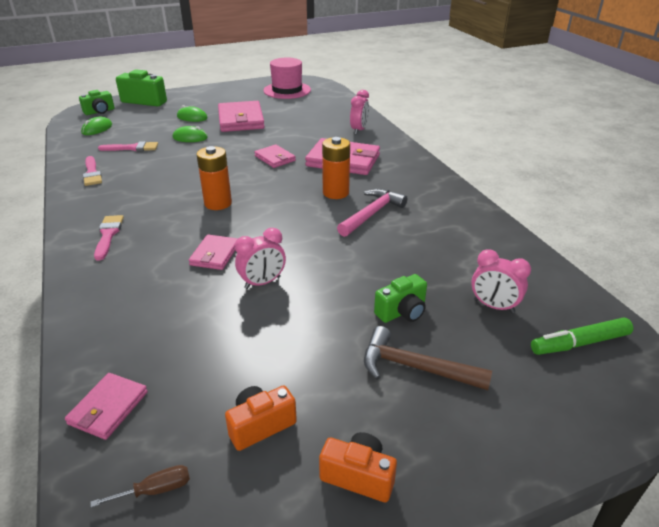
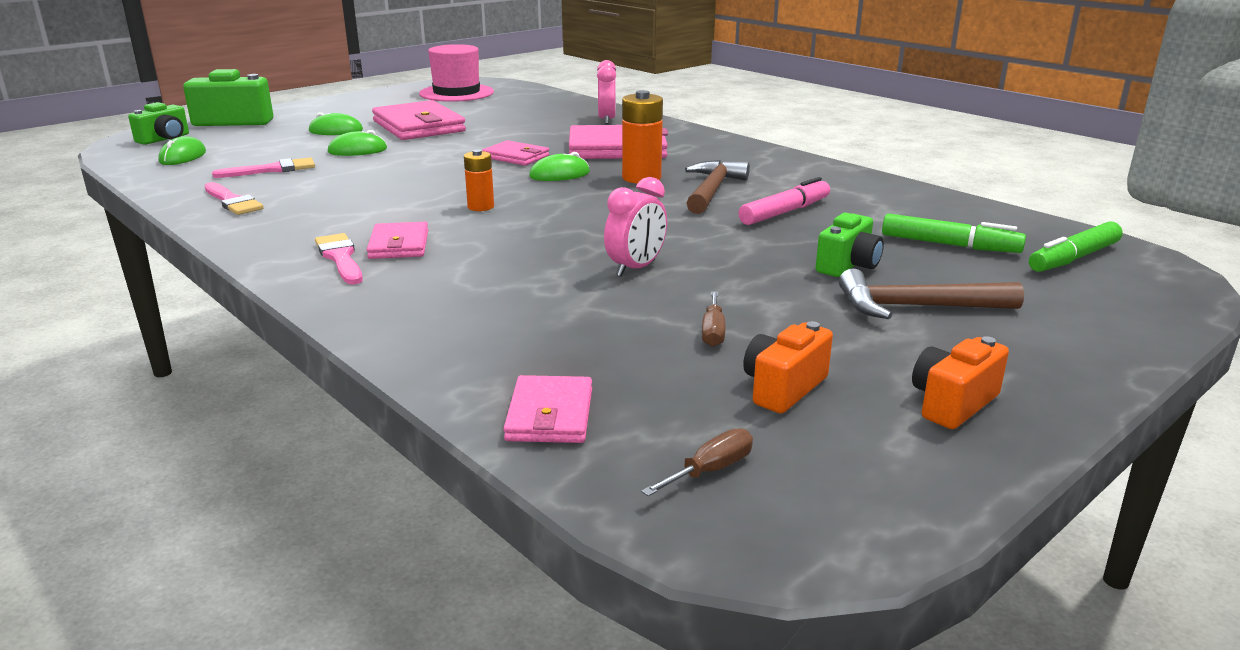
camera: 20 degrees left, 10 degrees down
(215, 254) = (535, 253): pink wallet -> pink wallet (399, 245)
(218, 203) = (481, 207): orange battery -> orange battery, size x0.62
(261, 357) = (713, 332): none -> brown screwdriver
(287, 180) = (559, 174): none -> green mouse
(358, 476) = (952, 403): orange camera -> orange camera turned 45 degrees counterclockwise
(372, 214) = (712, 190): pink hammer -> brown hammer
(403, 246) = (785, 212): none -> pink marker
(493, 306) = (949, 245): pink clock -> green marker

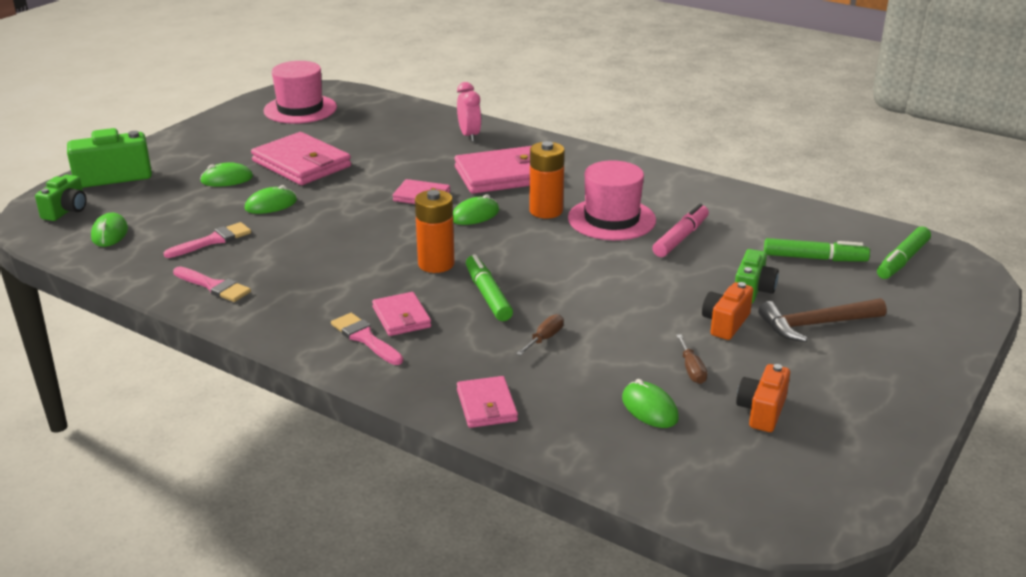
camera: 15 degrees left, 5 degrees up
(481, 207) = (436, 264): orange battery -> orange battery, size x1.62
(514, 237) = (488, 295): none -> green marker
(550, 415) = (626, 459): pink wallet -> pink wallet (487, 405)
(626, 364) = (649, 408): none -> green mouse
(636, 268) = (602, 316): pink clock -> none
(710, 470) = (750, 482): brown screwdriver -> brown screwdriver (544, 338)
(712, 190) = (611, 219): brown hammer -> pink hat
(952, 403) = (869, 406): orange camera -> orange camera (725, 323)

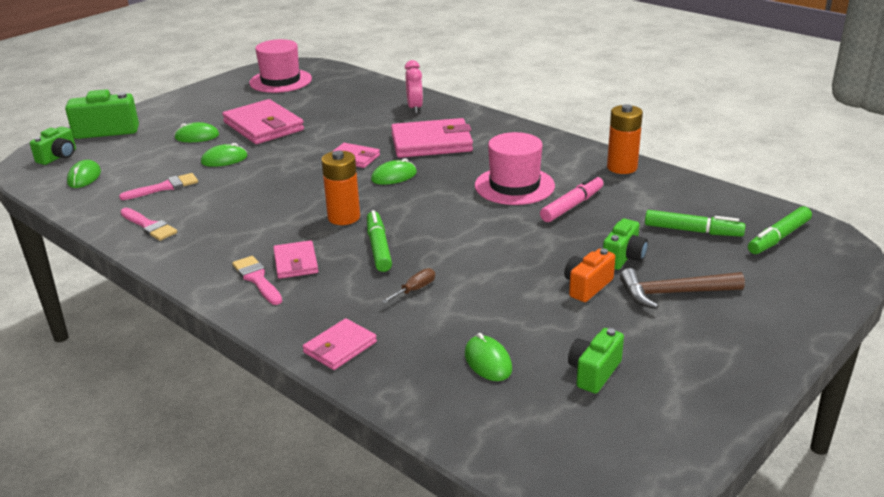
camera: 10 degrees right, 0 degrees up
(487, 405) = (340, 347): pink wallet -> pink wallet turned 45 degrees clockwise
(546, 211) = (458, 176): orange battery -> orange battery (622, 167)
(691, 370) = (540, 328): brown screwdriver -> none
(762, 411) = (594, 372): orange camera -> green camera

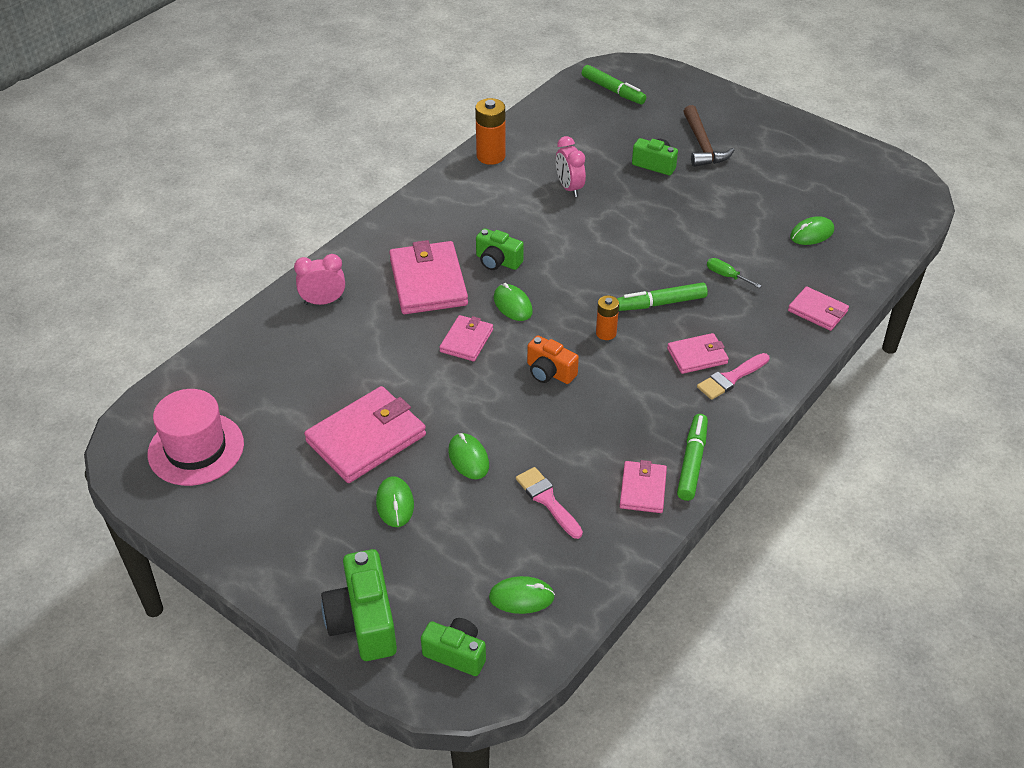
camera: 95 degrees left, 15 degrees up
(149, 226) = (642, 489): pink brush -> pink wallet
(344, 217) = (606, 333): orange battery -> orange battery, size x0.62
(415, 290) = (726, 276): brown screwdriver -> green screwdriver
(514, 186) = (531, 221): pink hat -> none
(572, 206) = (569, 188): pink marker -> pink clock
(587, 286) = (701, 185): orange camera -> orange camera (549, 372)
(594, 372) = (809, 186): green camera -> green camera (497, 261)
(693, 231) = (607, 128): green marker -> green marker (692, 462)

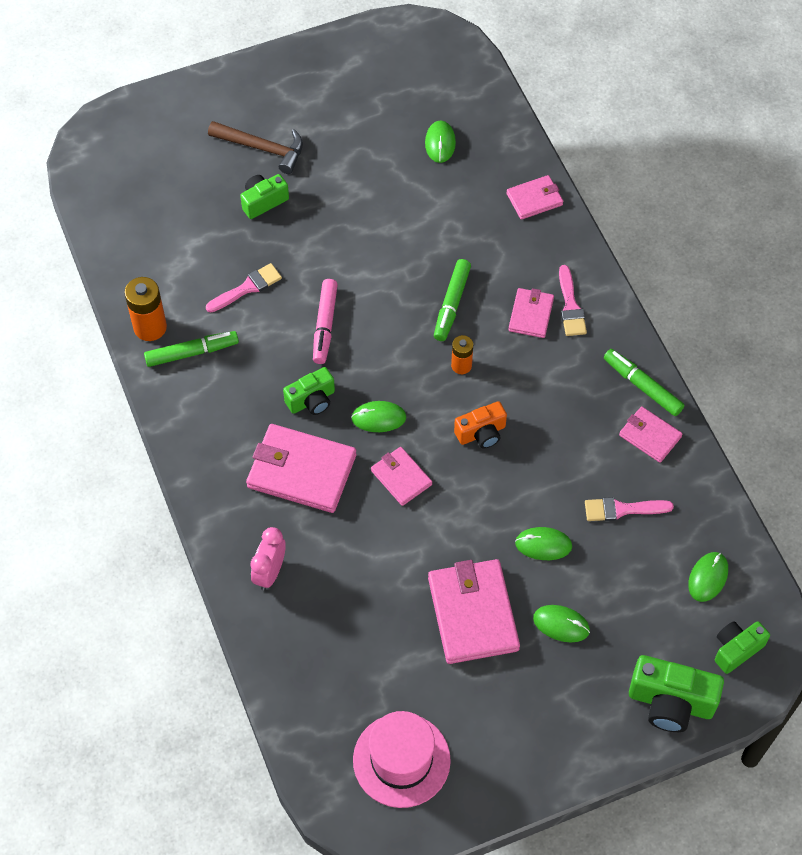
camera: 60 degrees left, 15 degrees up
(569, 188) = (247, 288): pink clock -> pink brush
(573, 241) = (325, 325): none -> pink marker
(613, 90) = (123, 170): green marker -> green marker (192, 352)
(726, 276) = (450, 236): green screwdriver -> none

